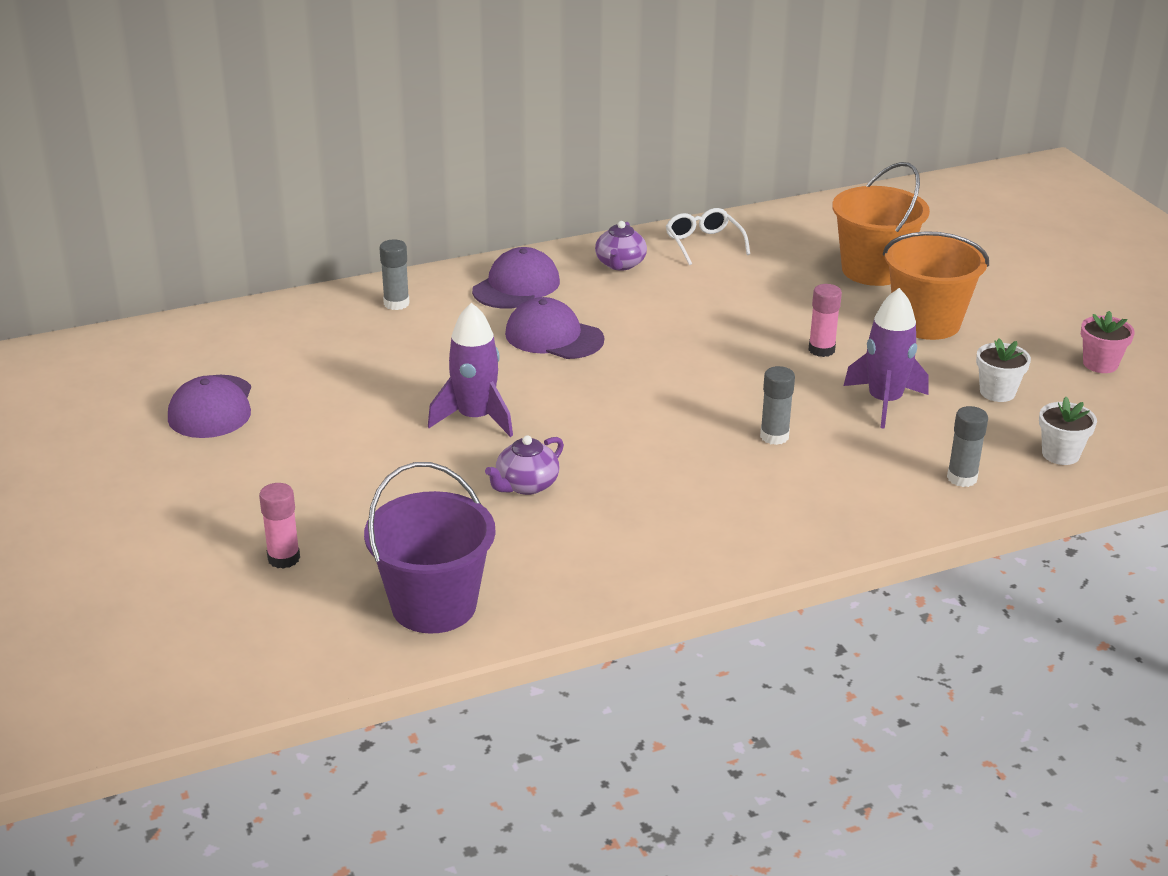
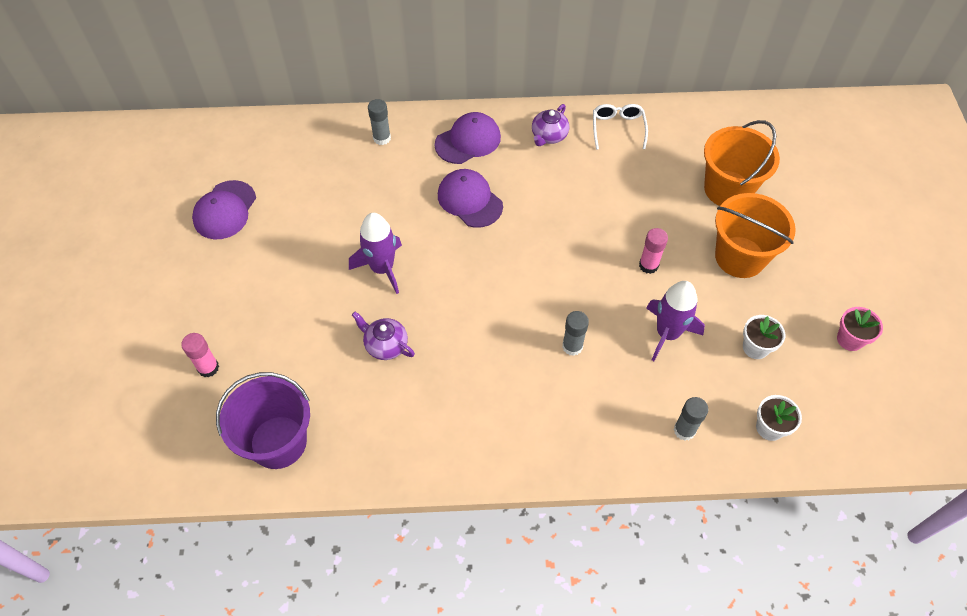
camera: 20 degrees right, 25 degrees up
(526, 485) = (385, 345): purple teapot -> purple teapot turned 60 degrees clockwise

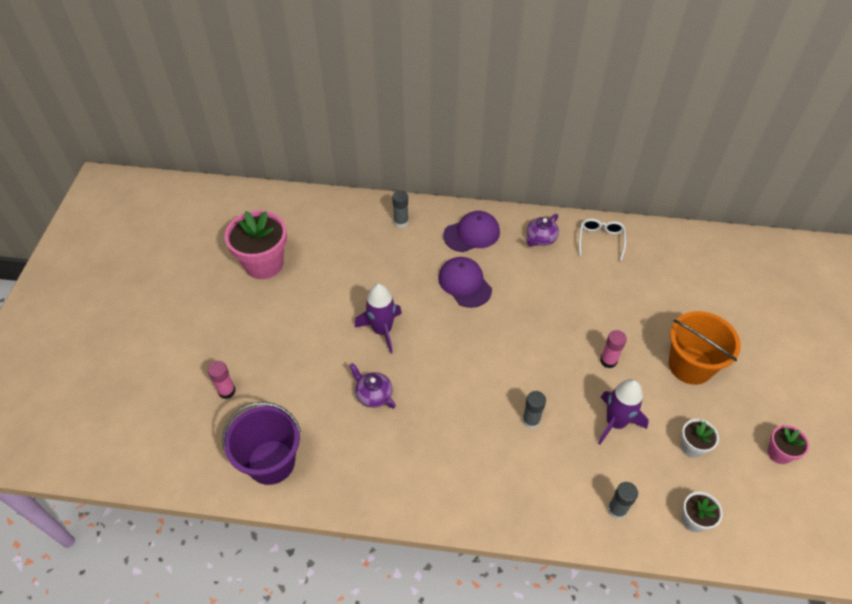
camera: 10 degrees right, 5 degrees down
(225, 210) = (264, 264): purple cap -> pink flower pot
(727, 189) = (688, 305): orange bucket -> none

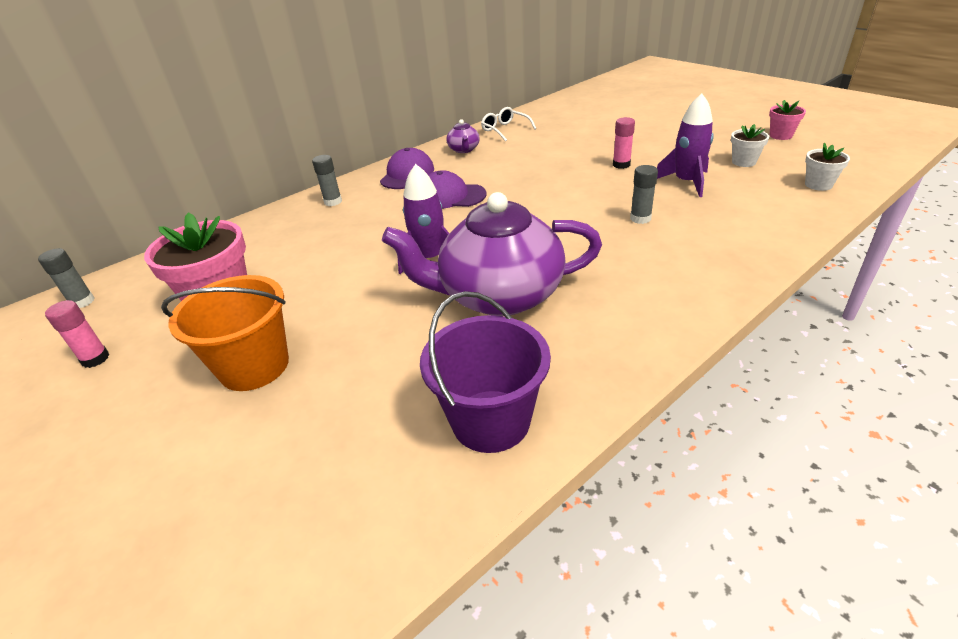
camera: 45 degrees left, 15 degrees down
(226, 391) = (333, 416): pink glue stick -> pink glue stick (95, 359)
(373, 395) = (498, 295): purple teapot -> purple teapot, size x2.41
(617, 510) = (779, 213): grey glue stick -> grey glue stick (82, 302)
(690, 365) = (665, 138): orange bucket -> orange bucket (254, 366)

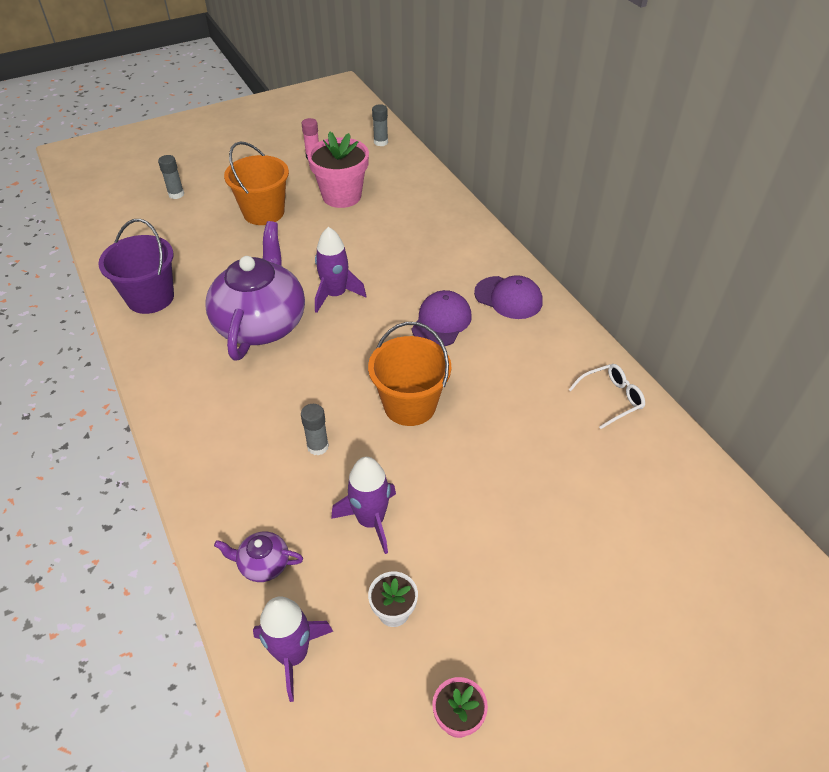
camera: 100 degrees right, 10 degrees up
(333, 202) = (470, 247): grey glue stick -> grey glue stick (176, 194)
(464, 150) = (558, 349): purple teapot -> purple teapot (263, 564)
(561, 190) = (410, 405): none -> orange bucket
(621, 165) = (448, 478): pink glue stick -> none
(818, 185) = (293, 655): white flower pot -> purple rocket

